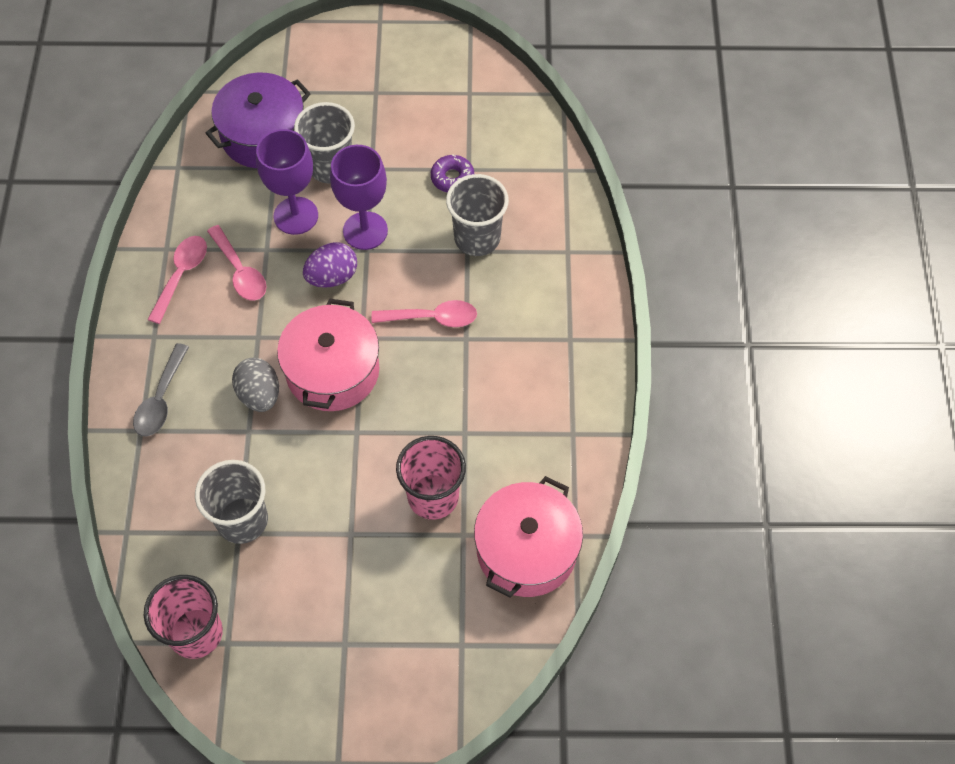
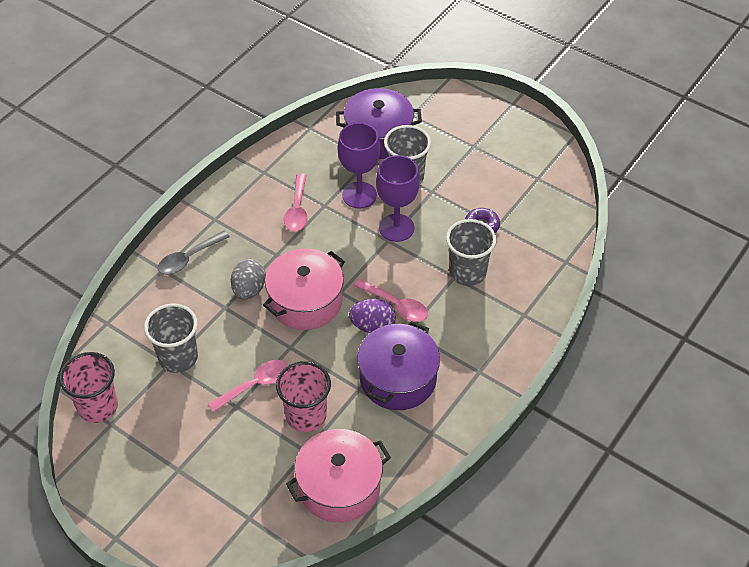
camera: 35 degrees right, 10 degrees down
(181, 275) = (260, 192): pink spoon -> pink spoon (255, 385)
(332, 277) = (352, 244): purple egg -> purple egg (373, 326)
(496, 397) = (398, 379): none -> purple pot

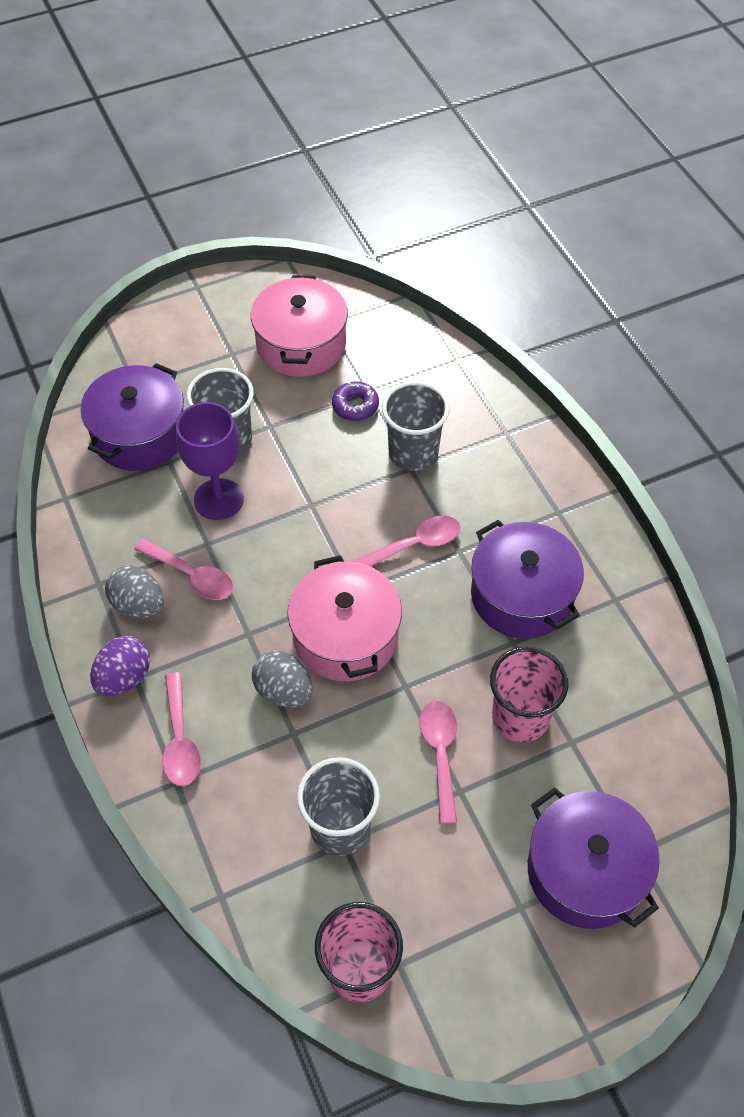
camera: 60 degrees left, 5 degrees up
(189, 258) = (180, 740): grey spoon -> pink spoon
(220, 494) = (585, 871): none -> purple pot
(262, 196) = (138, 605): none -> grey egg
(339, 487) = (641, 730): pink pot -> pink pot (301, 344)
(373, 326) = (430, 583): purple egg -> purple egg (124, 677)
(396, 228) = (298, 487): purple goblet -> none

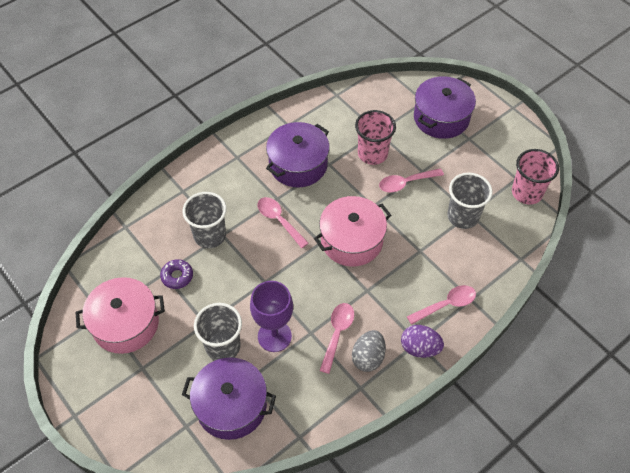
camera: 105 degrees left, 0 degrees up
(283, 691) = (397, 262): grey egg -> none

